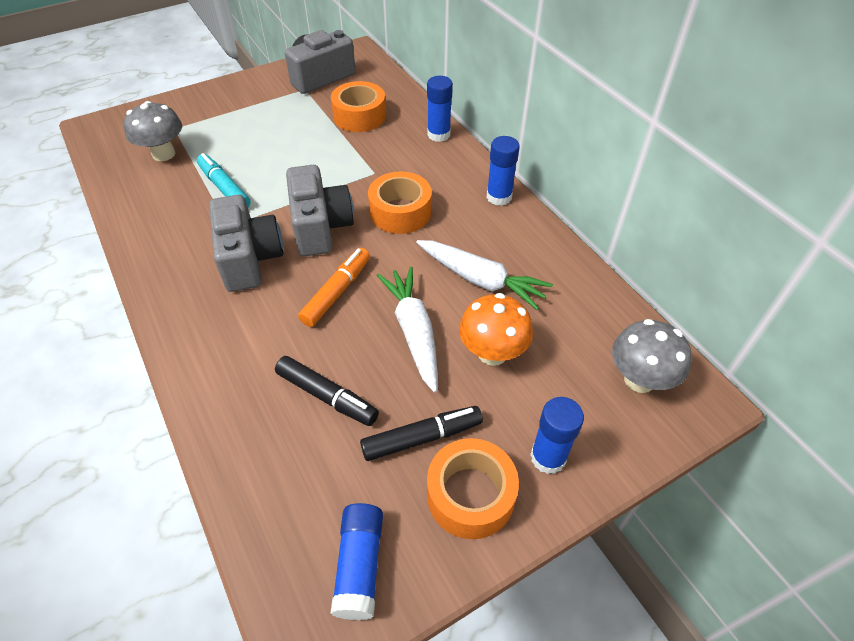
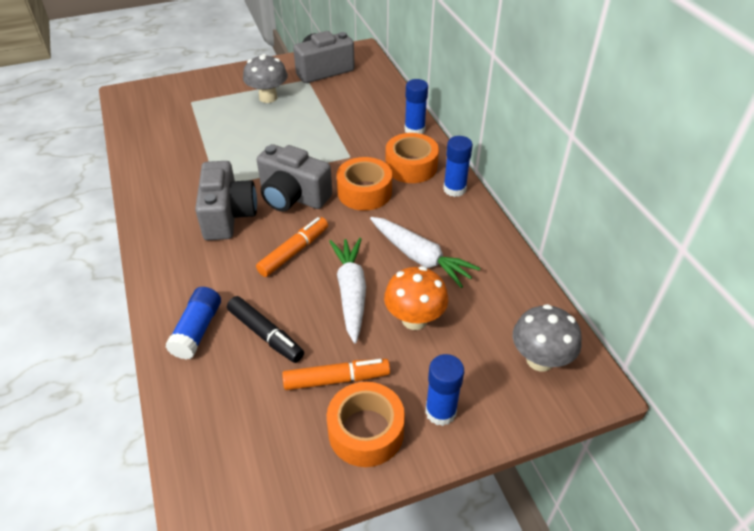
camera: 10 degrees right, 5 degrees down
(163, 154) = (177, 122): grey mushroom -> grey mushroom (268, 97)
(224, 188) = (221, 155): turquoise marker -> none
(320, 227) = (293, 196): grey camera -> grey camera turned 120 degrees clockwise
(359, 116) = (349, 107): orange tape -> orange tape (411, 166)
(360, 565) = (260, 471): blue glue stick -> blue glue stick (197, 330)
(422, 438) = (336, 379): black marker -> orange marker

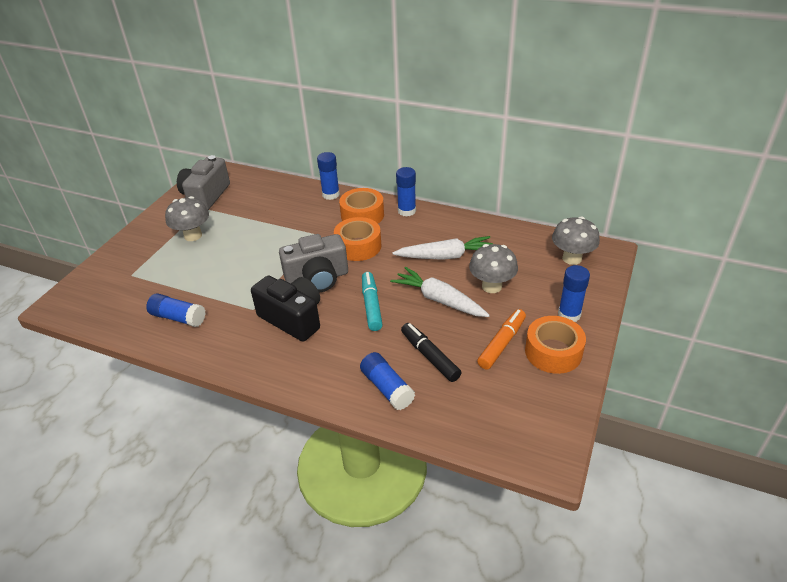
camera: 45 degrees left, 5 degrees down
(168, 155) = (178, 317): none -> blue glue stick
(228, 215) = (293, 318): grey camera -> black camera
(265, 335) = (430, 356): black marker -> black marker turned 120 degrees counterclockwise
(294, 252) = (371, 305): orange marker -> turquoise marker
(414, 319) = (491, 286): orange mushroom -> grey mushroom

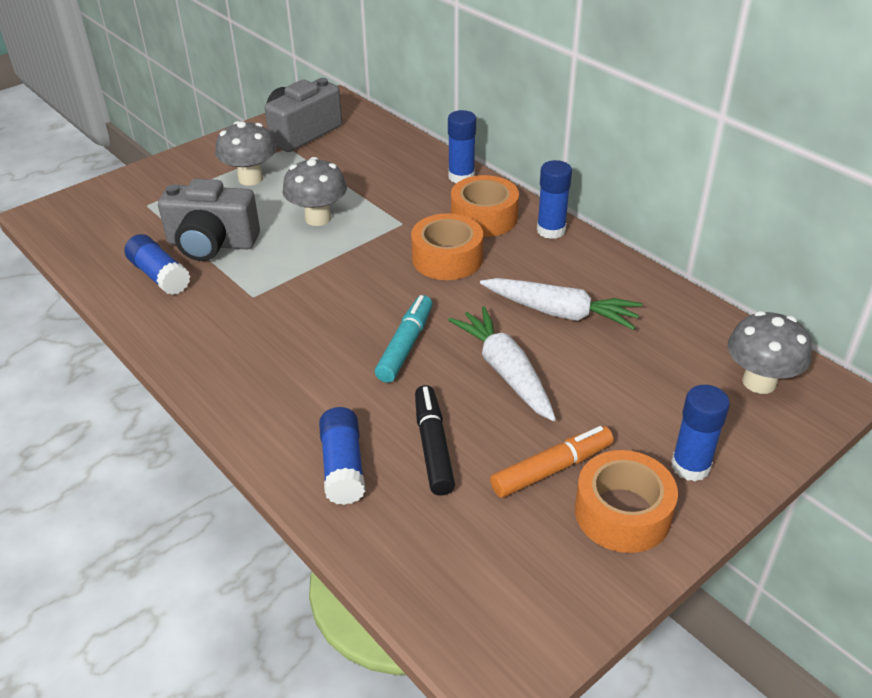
camera: 25 degrees right, 0 degrees up
(293, 318) = (291, 326): black camera -> none
(317, 278) = (361, 284): grey camera -> grey camera (212, 244)
(491, 286) = (598, 380): grey mushroom -> grey mushroom (318, 218)

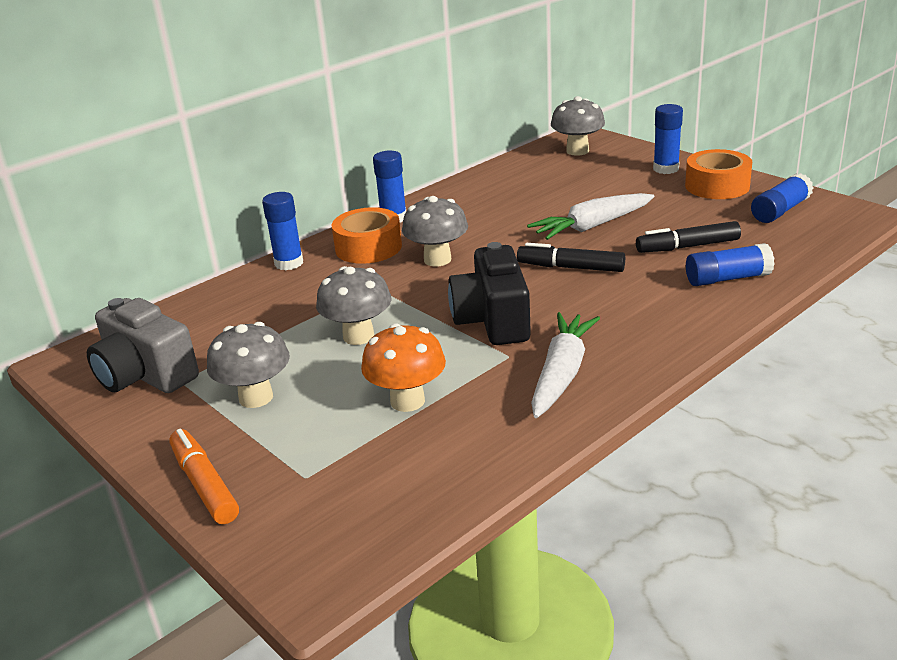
camera: 90 degrees left, 10 degrees down
(159, 276) = (476, 427): blue glue stick -> blue glue stick (780, 211)
(212, 244) = (407, 401): grey camera -> orange mushroom
(316, 289) = (493, 320): none -> black camera
(405, 345) = (570, 267): turquoise marker -> black marker
(447, 258) = (437, 259): orange tape -> grey mushroom
(552, 469) = (689, 206): orange marker -> orange marker (205, 484)
(560, 312) = (513, 210): white carrot -> white carrot (561, 374)

